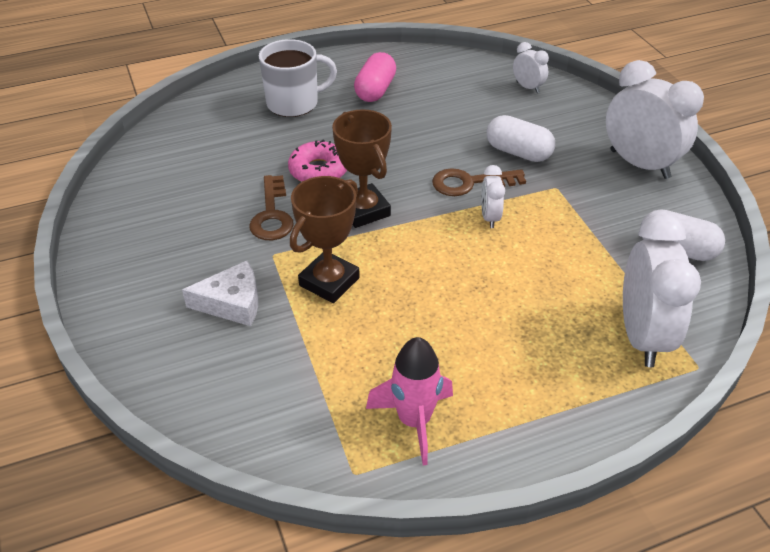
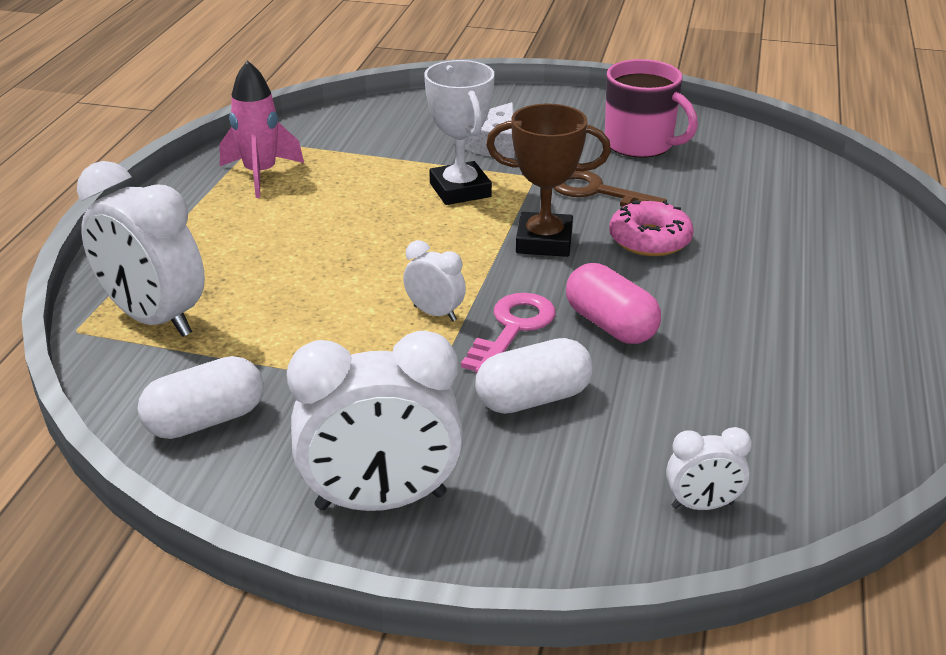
camera: 125 degrees right, 10 degrees down
(172, 223) = (640, 144): none -> pink mug
(294, 103) = (827, 270): white mug -> none
(329, 282) = (460, 190): brown trophy -> white trophy
(375, 90) = (814, 345): pink capsule -> pink capsule (610, 325)
(470, 183) = (513, 328): brown key -> pink key

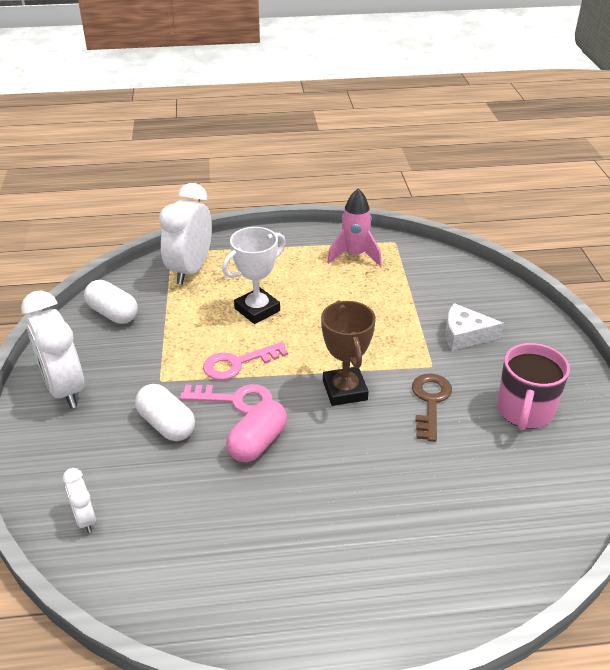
camera: 70 degrees right, 5 degrees up
(435, 313) = (238, 363): white clock -> pink key
(460, 190) = (389, 337): white trophy -> white trophy (257, 310)
(650, 239) = (378, 442): pink donut -> none

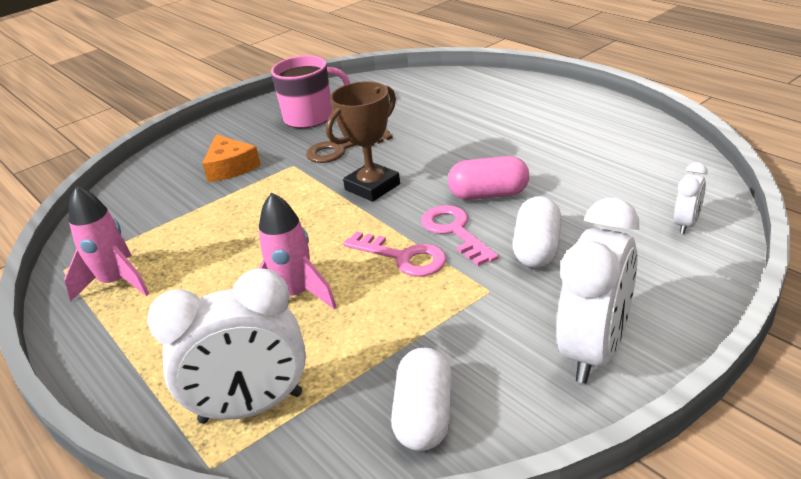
camera: 120 degrees left, 5 degrees down
(257, 310) = (296, 295): white trophy -> pink rocket
(465, 335) = (230, 167): white cheese -> orange cheese

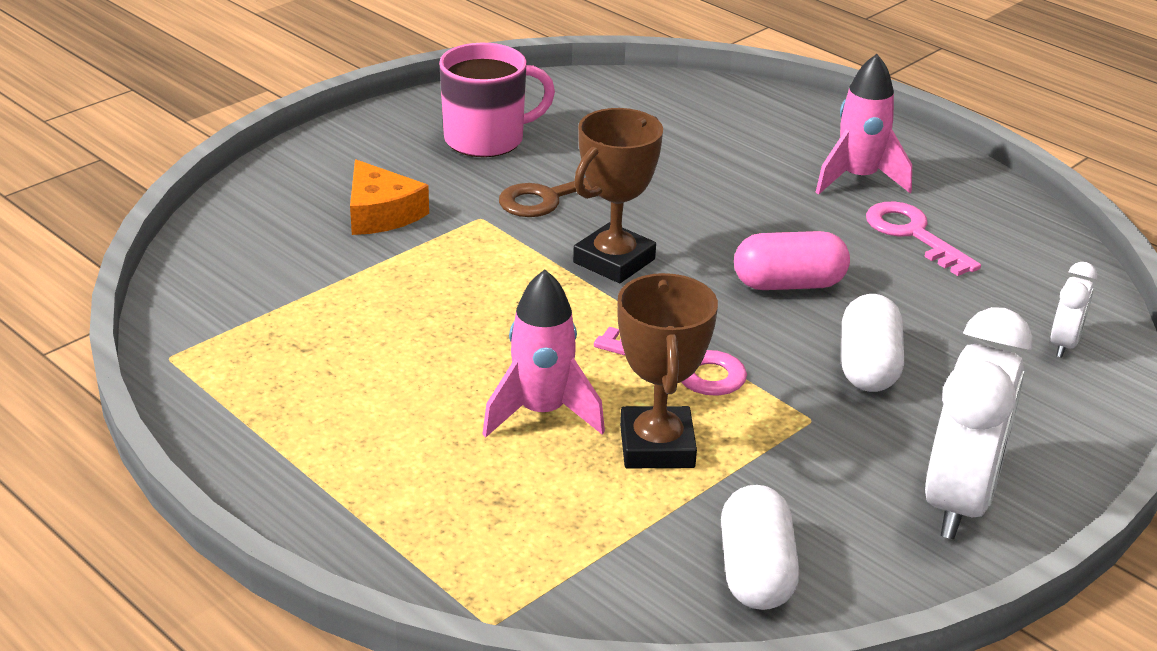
camera: 10 degrees left, 0 degrees up
(116, 283) = (262, 382): pink rocket -> pink rocket (858, 179)
(251, 408) = (523, 556): white clock -> none
(371, 316) = (657, 446): none -> brown trophy
(454, 231) = (749, 335): pink key -> pink key (913, 234)

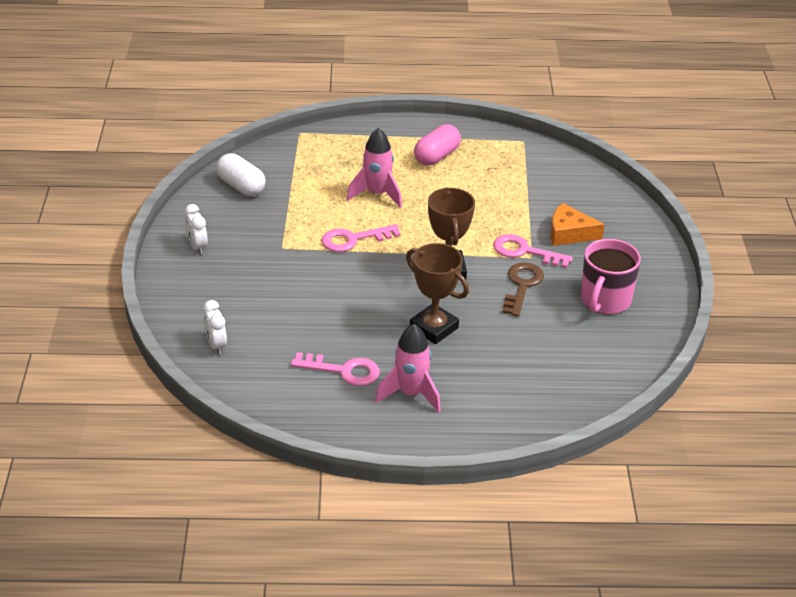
camera: 135 degrees right, 5 degrees up
(477, 226) = (524, 251): none -> pink key
(657, 446) = (323, 206): brown trophy -> brown trophy (434, 328)
(788, 284) = (364, 304): pink capsule -> pink capsule (437, 156)
(868, 366) = (286, 283): white capsule -> none
(959, 501) = (197, 247): white clock -> white clock, size x0.48

